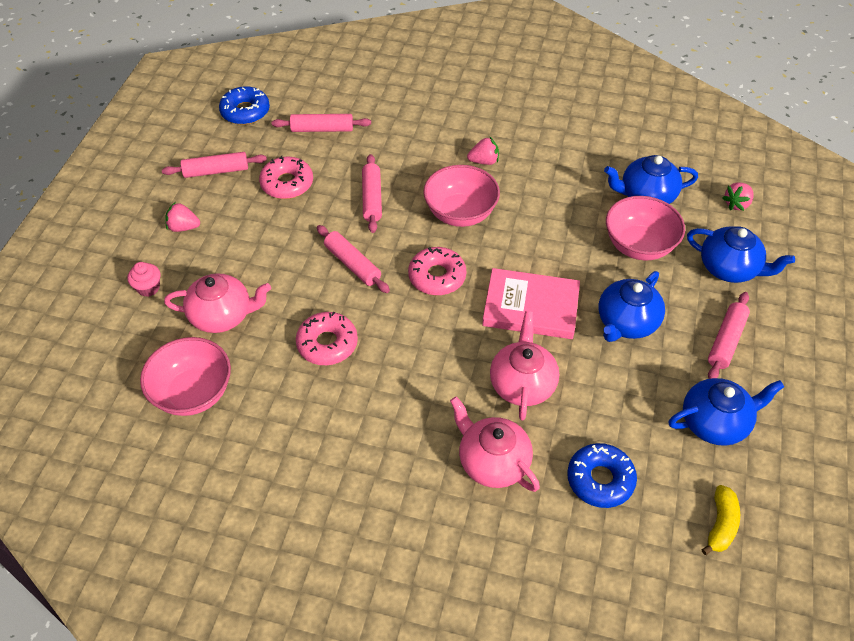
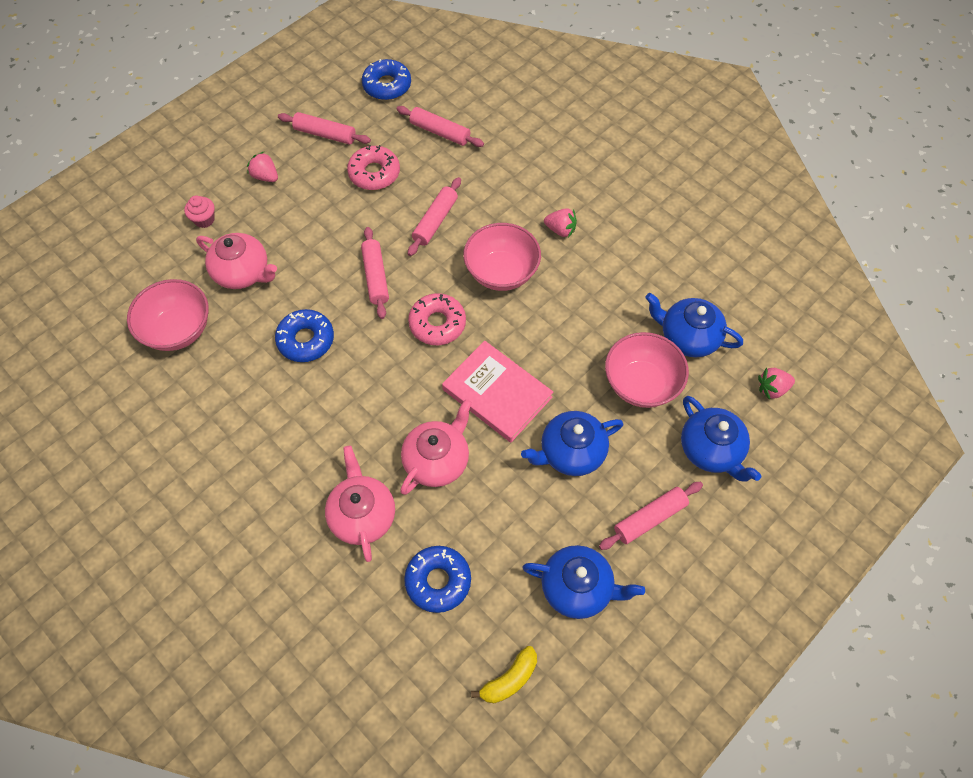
camera: 30 degrees right, 10 degrees up
(327, 344) = (306, 340): pink donut -> blue donut

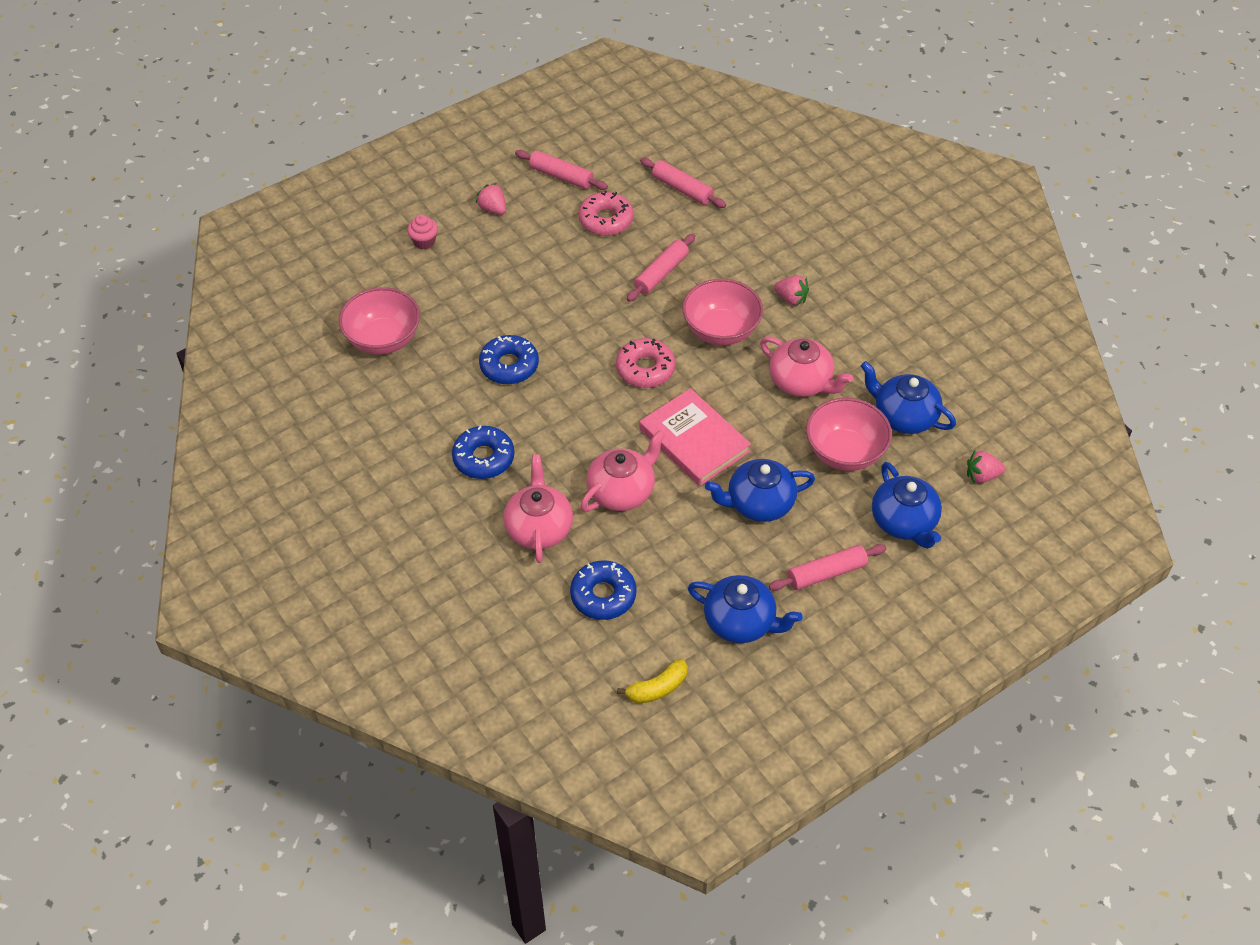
camera: 10 degrees right, 10 degrees down
(243, 273) = (456, 296): pink teapot -> pink teapot (801, 382)
(375, 277) = (590, 317): pink rolling pin -> none
(387, 85) = (634, 137): blue donut -> blue donut (483, 458)

